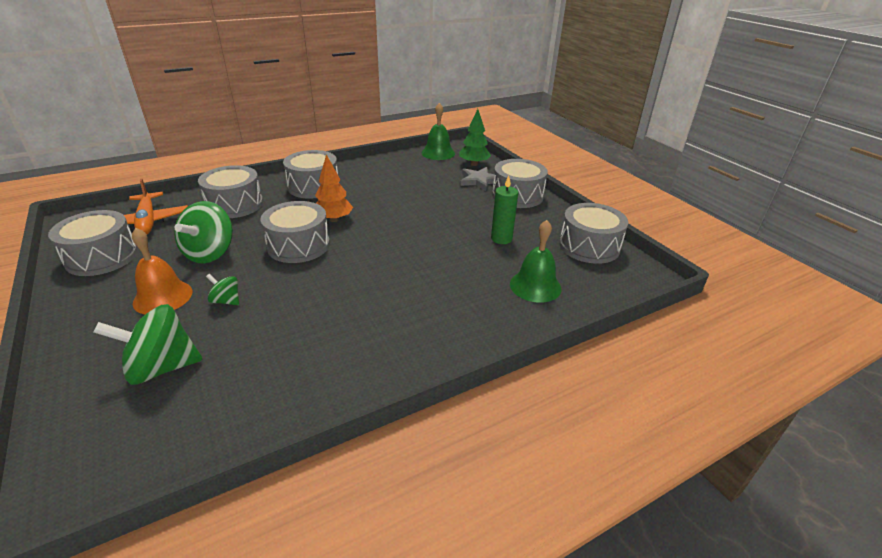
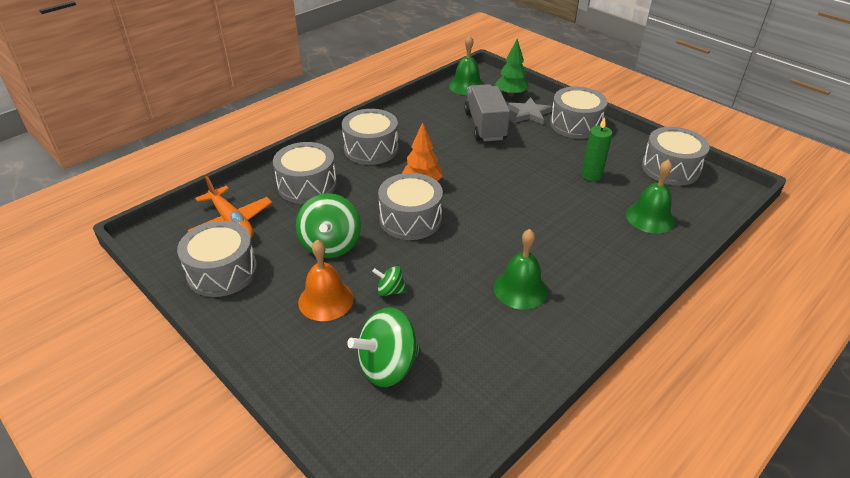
camera: 15 degrees left, 5 degrees up
(349, 325) = (520, 289): none -> green bell
(430, 184) = (485, 126): none -> grey truck

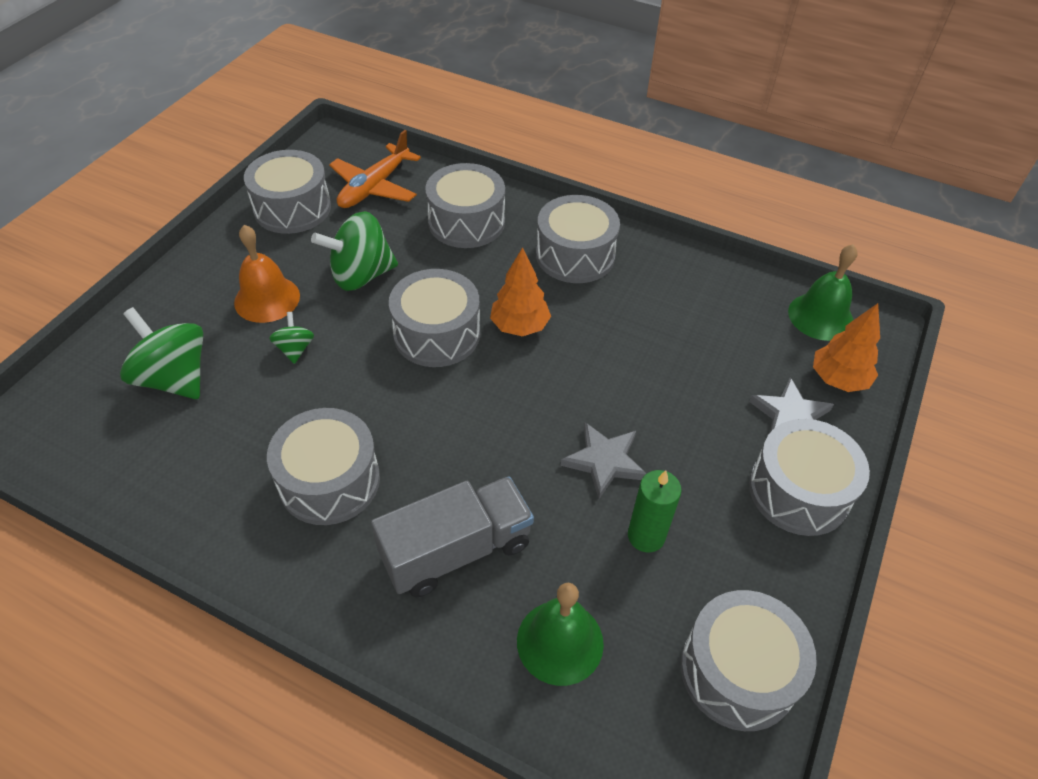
camera: 70 degrees right, 10 degrees up
(485, 126) = (712, 364): grey truck -> grey truck (456, 550)
(511, 94) = (838, 380): green tree -> orange tree
(520, 289) = (329, 481): green bell -> grey drum
(539, 177) = (604, 461): none -> grey star

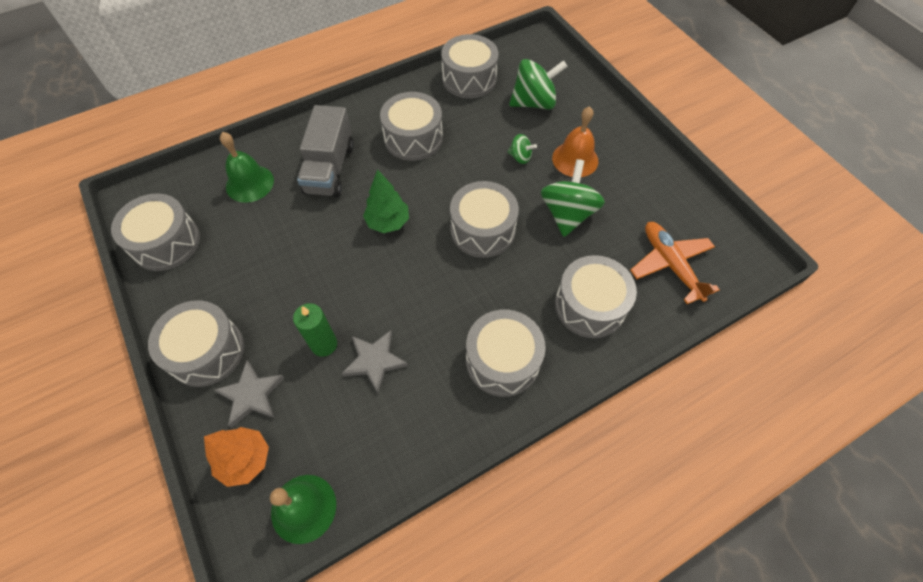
camera: 125 degrees right, 10 degrees up
(292, 208) = (668, 204): grey drum -> grey drum (469, 79)
(494, 426) = (388, 222): none -> green tree
(519, 326) = (455, 279): orange tree -> none
(604, 461) = (319, 261): grey star -> grey star (374, 361)
(646, 536) = (260, 251): green candle -> green candle (324, 344)

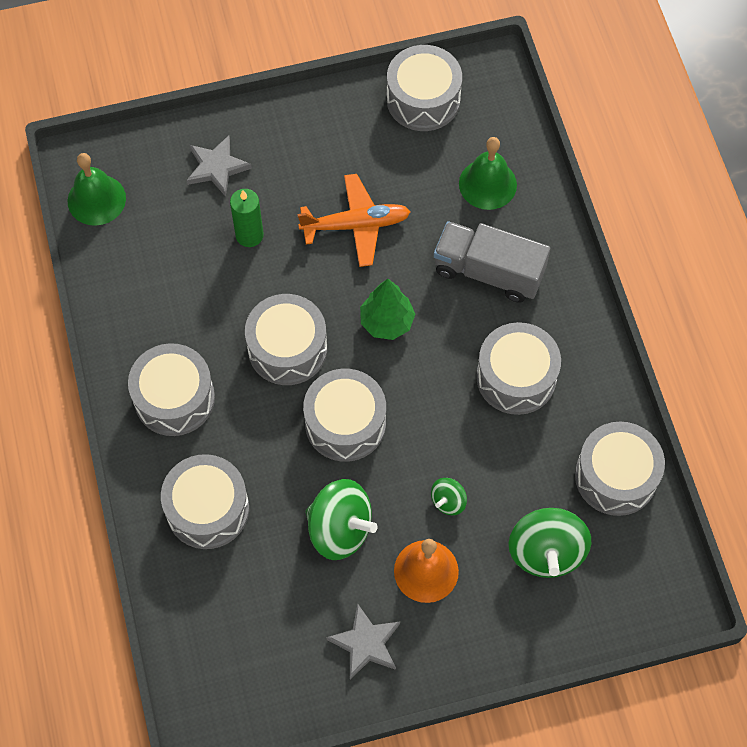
camera: 105 degrees right, 5 degrees up
(206, 351) = (276, 132): grey drum -> grey drum (287, 348)
(245, 460) = (156, 158): orange tree -> none
(374, 361) = (215, 278): grey star -> grey star (366, 643)
(670, 264) = (231, 624): orange plane -> orange plane (356, 225)

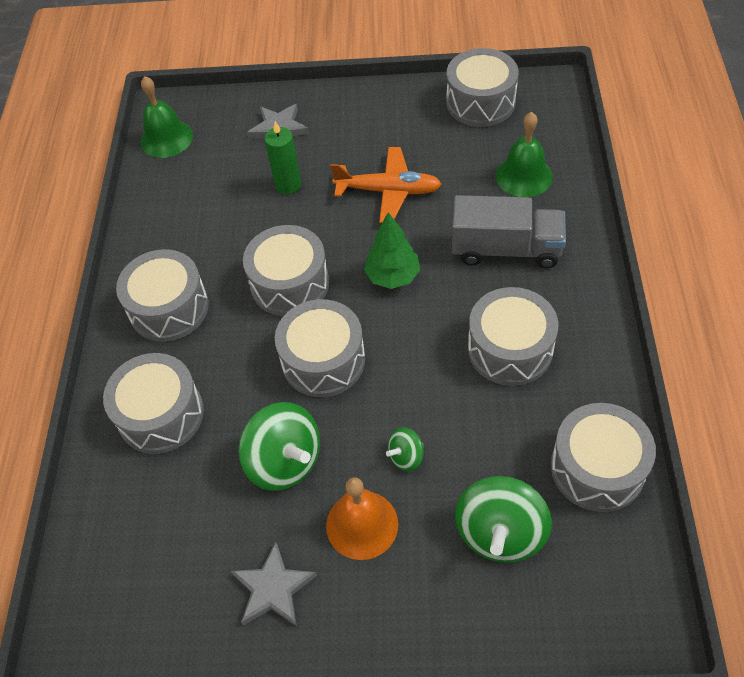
camera: 20 degrees right, 10 degrees down
(488, 272) = (506, 249): grey truck -> grey truck turned 150 degrees clockwise

